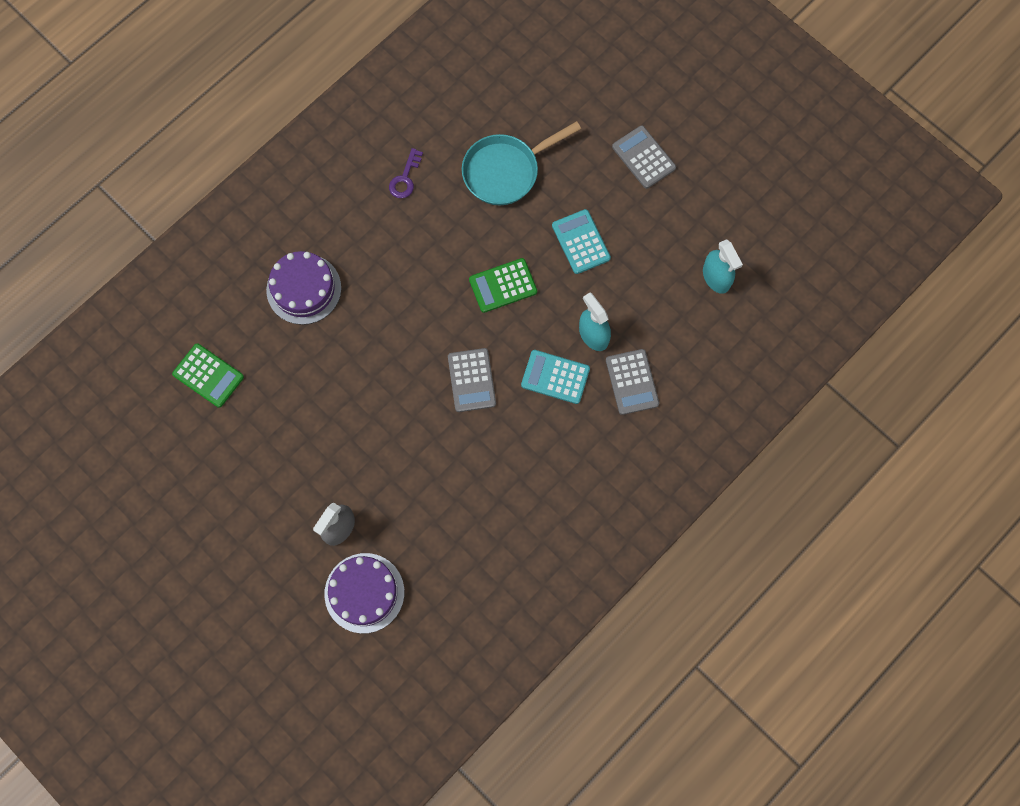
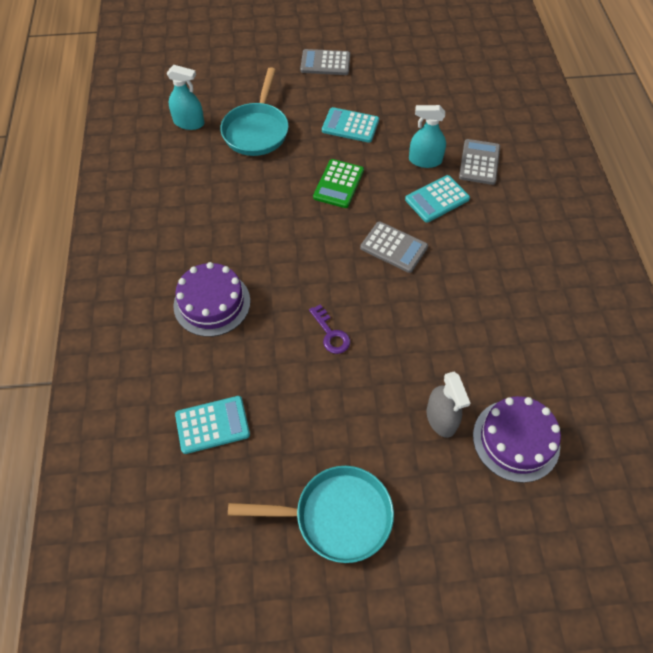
camera: 50 degrees left, 15 degrees down
(208, 375) = (212, 425): green calculator -> turquoise calculator
(208, 511) = (336, 516): none -> turquoise pan
(405, 178) = (197, 185): purple key -> purple key (330, 334)
(632, 382) = (479, 162): grey calculator -> grey calculator turned 105 degrees counterclockwise
(716, 277) = (443, 80): turquoise spray bottle -> turquoise spray bottle (189, 123)

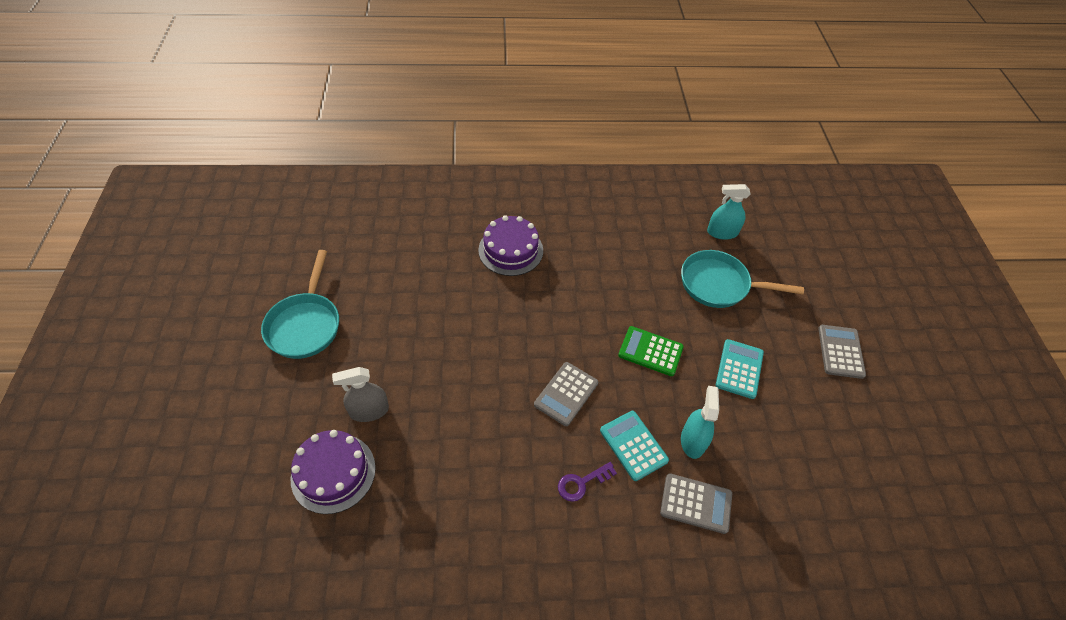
camera: 90 degrees right, 5 degrees down
(189, 123) = (722, 232): turquoise spray bottle -> turquoise spray bottle turned 75 degrees clockwise
(212, 425) = (399, 251): turquoise calculator -> none
(330, 334) = (470, 332): purple key -> purple key (582, 483)

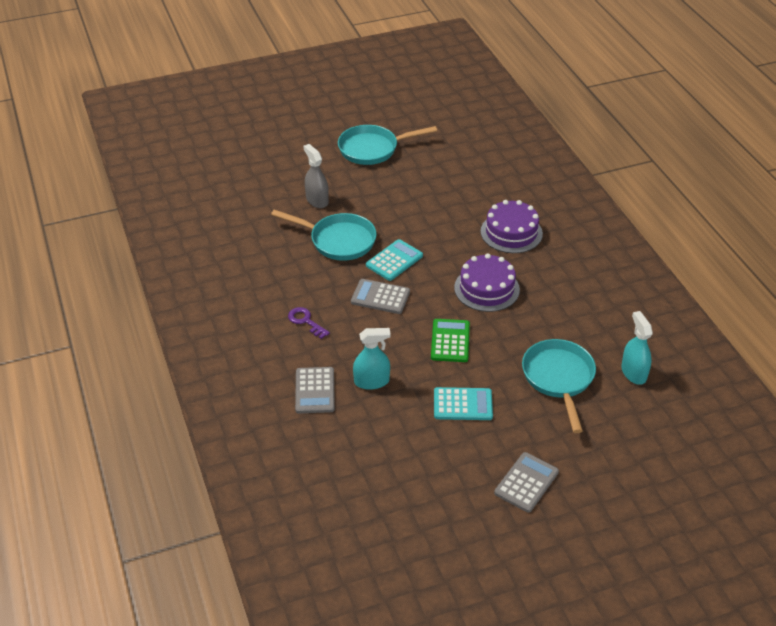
camera: 75 degrees right, 10 degrees down
(333, 473) = (264, 199): purple cake -> purple cake (486, 288)
(455, 408) = (338, 241): none -> turquoise pan
(633, 445) = (351, 345): turquoise calculator -> turquoise calculator (394, 260)
(840, 351) = (526, 482): grey calculator -> grey calculator turned 45 degrees counterclockwise

